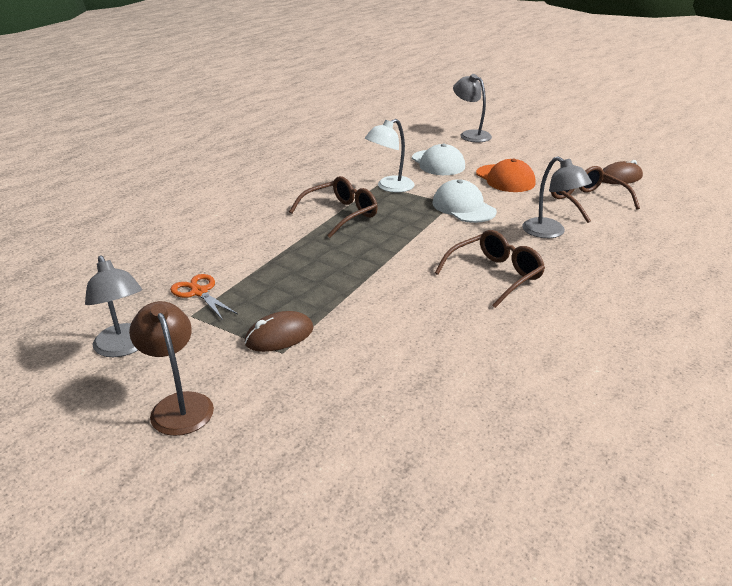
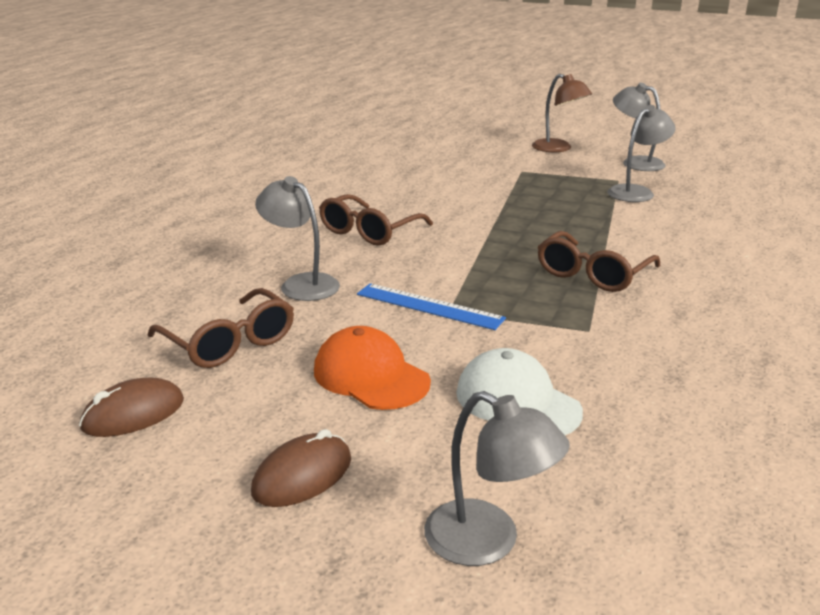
camera: 165 degrees right, 5 degrees down
(199, 292) = (636, 192): orange scissors -> grey lamp
(279, 336) = (534, 177): brown mouse -> brown mouse (302, 476)
(389, 187) = (565, 328): white lamp -> none
(463, 207) = (429, 306): white cap -> blue ruler

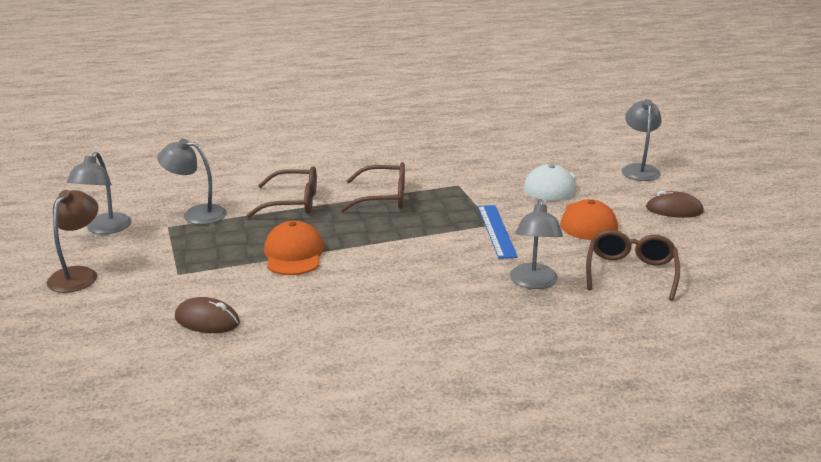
camera: 125 degrees left, 0 degrees up
(133, 414) = (721, 265): brown mouse -> brown mouse (207, 320)
(369, 231) = (414, 293): brown glasses -> brown glasses (293, 202)
(504, 208) = (294, 254): none -> orange cap

